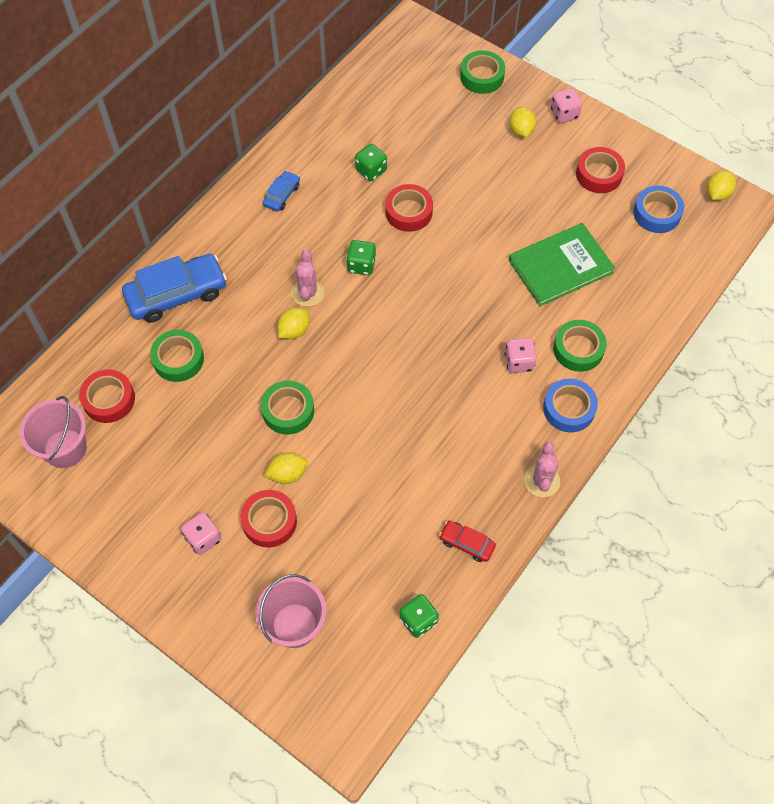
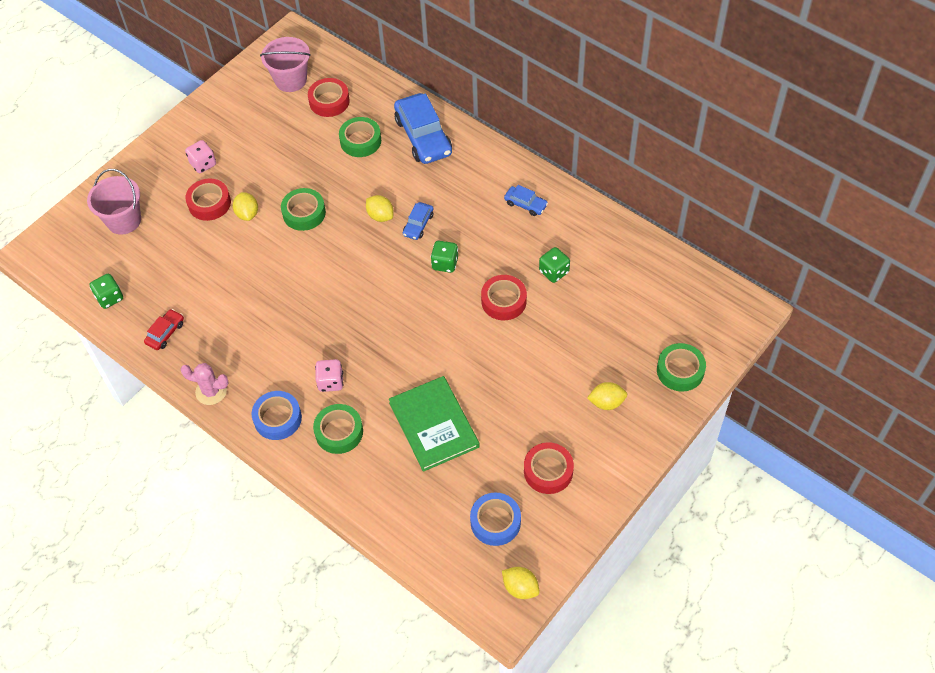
camera: 95 degrees right, 5 degrees down
(308, 293) = (418, 224): pink cactus -> blue car
(564, 114) = (630, 445): pink dice -> none

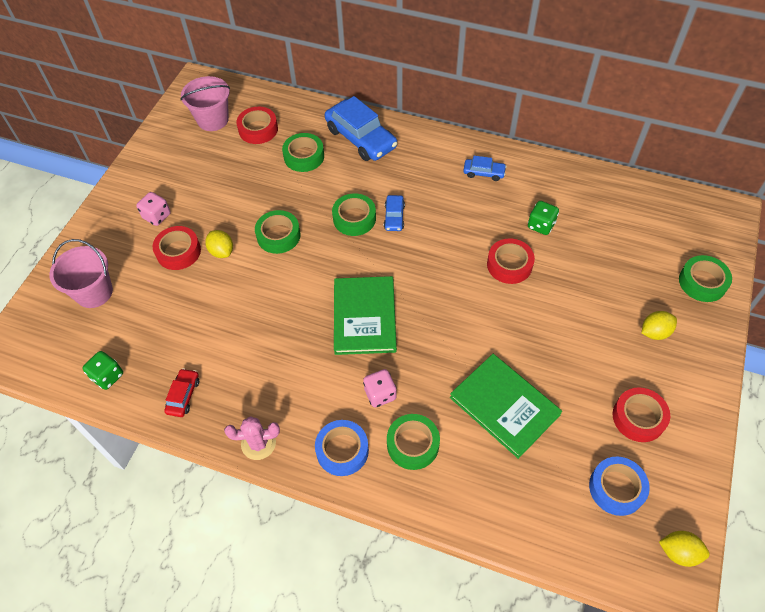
camera: 20 degrees left, 0 degrees up
(348, 310) = (364, 317): none -> green book
(380, 216) = (354, 218): yellow lemon -> green tape
(445, 263) = (437, 245): green dice -> none

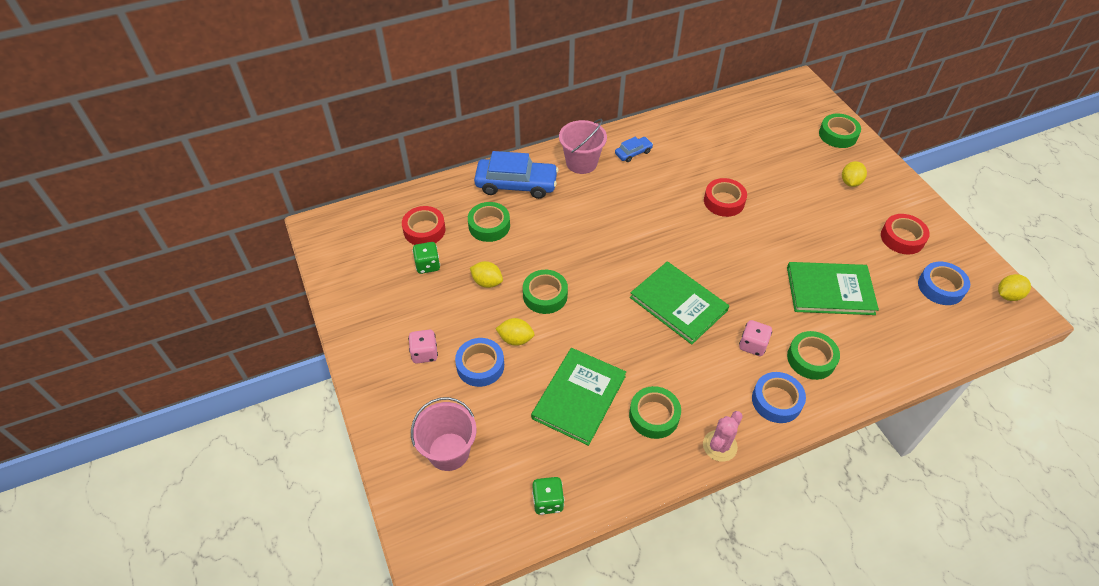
camera: 45 degrees left, 5 degrees down
(178, 252) = (480, 366): red tape -> blue tape
(183, 395) = (625, 462): red car -> none
(211, 325) = (579, 397): none -> green book
(213, 120) = (374, 247): pink bucket -> pink bucket (581, 163)
(253, 197) = (487, 282): none -> yellow lemon
(354, 218) = (585, 243): green tape -> green tape (654, 416)
(394, 217) = (611, 223): blue car -> none
(541, 225) = (711, 163): green dice -> green dice (428, 265)

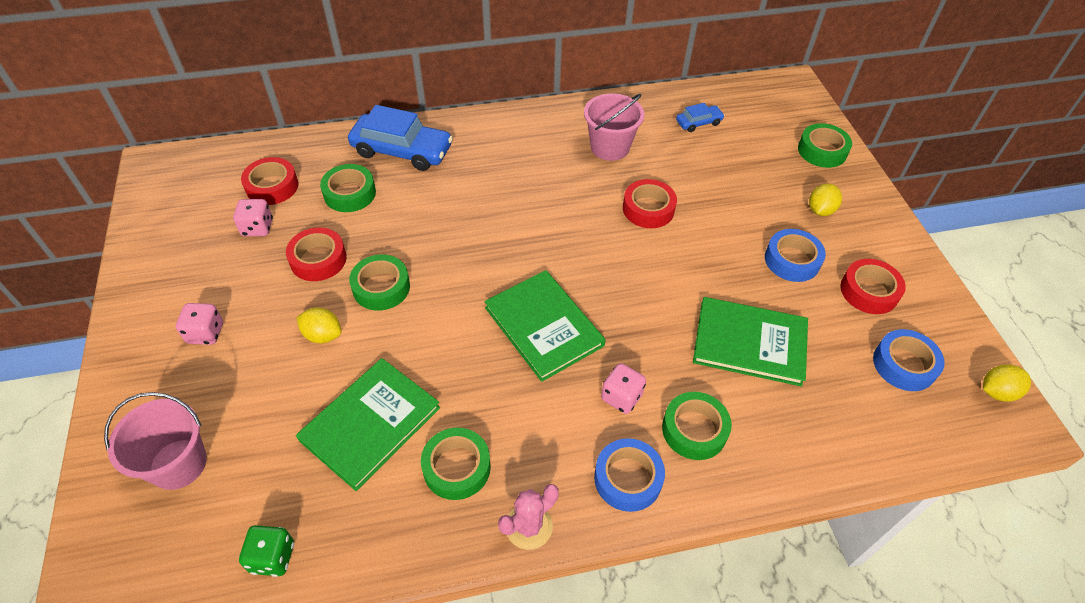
camera: 10 degrees right, 0 degrees up
(428, 265) = (257, 228): green dice -> pink dice
(480, 366) = (265, 361): blue tape -> blue tape (792, 260)
(487, 282) = (318, 259): yellow lemon -> red tape
(581, 163) = (490, 137): pink bucket -> pink bucket (610, 147)
(633, 153) = (556, 135): blue car -> blue car (698, 123)

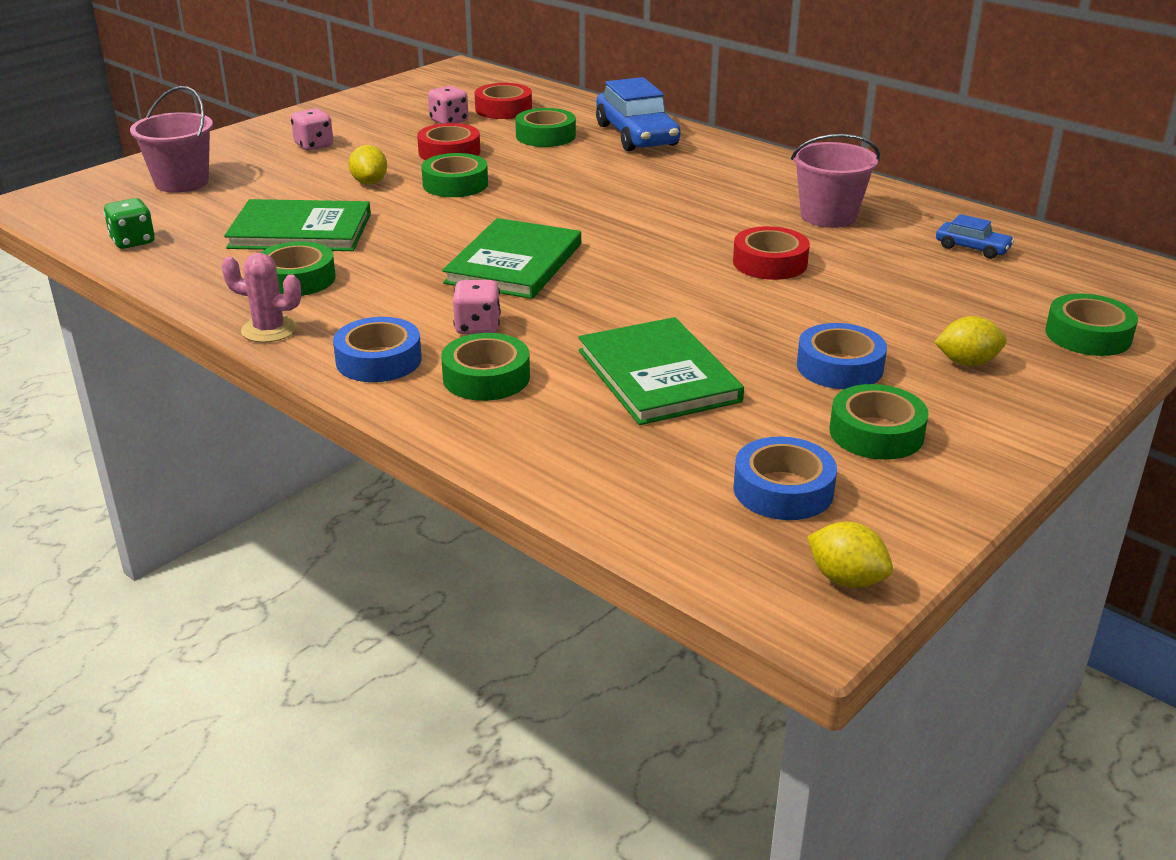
camera: 55 degrees right, 20 degrees down
(869, 291) = (876, 433): red tape -> green tape

